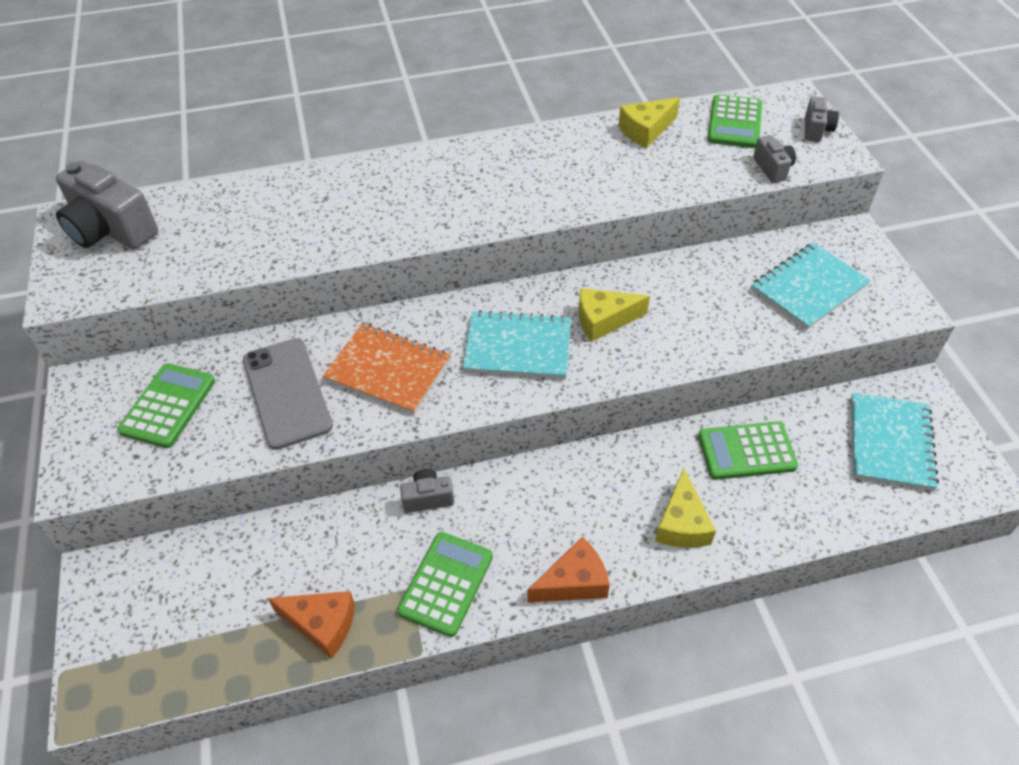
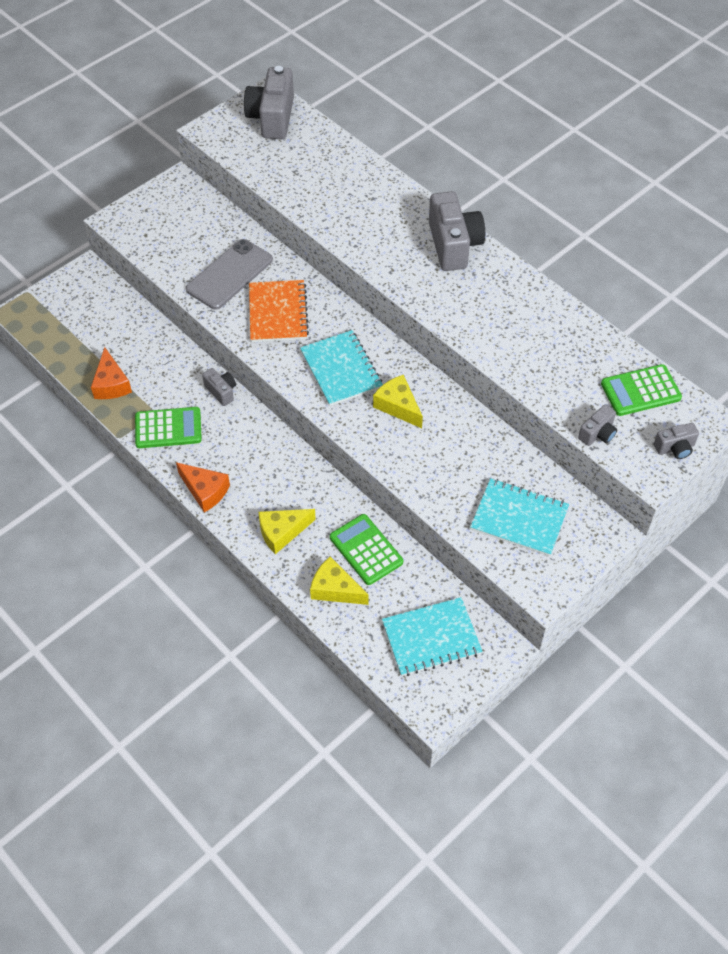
camera: 60 degrees right, 5 degrees up
(168, 406) = (186, 228): green calculator -> none
(450, 166) = (453, 245): none -> grey camera
(646, 130) = (584, 339): yellow cheese -> yellow cheese (335, 589)

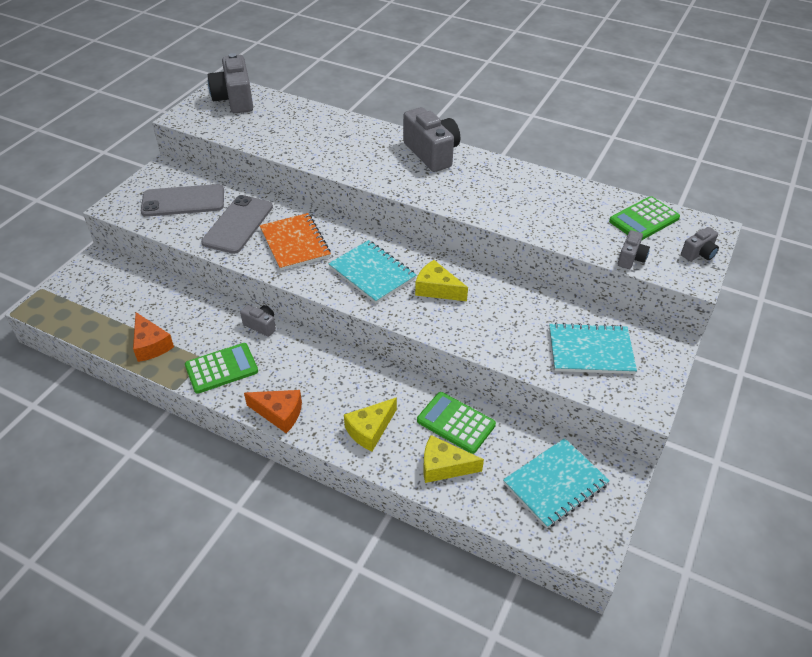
camera: 20 degrees left, 10 degrees down
(184, 231) = (183, 201): none -> grey phone

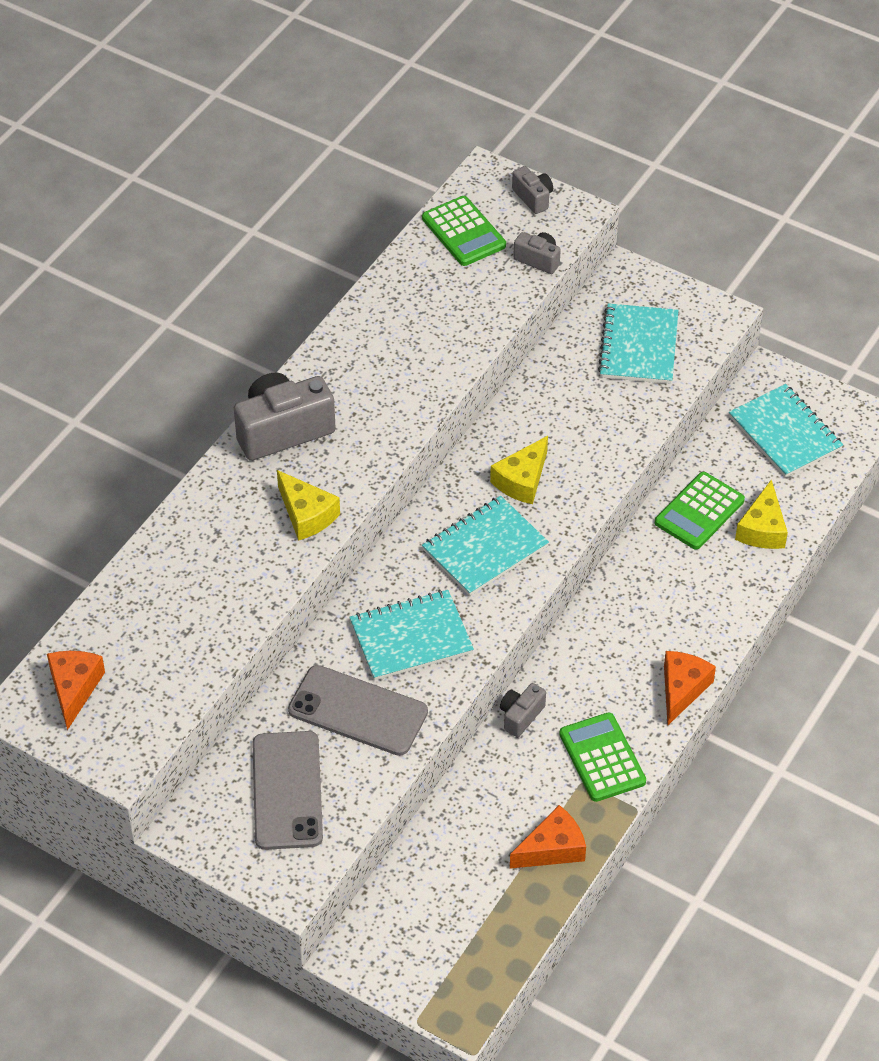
camera: 85 degrees left, 5 degrees up
(235, 99) = (74, 688): grey camera -> orange cheese
(295, 243) = (411, 637): orange notebook -> turquoise notebook
(370, 430) = (709, 596): yellow cheese -> yellow cheese (306, 514)

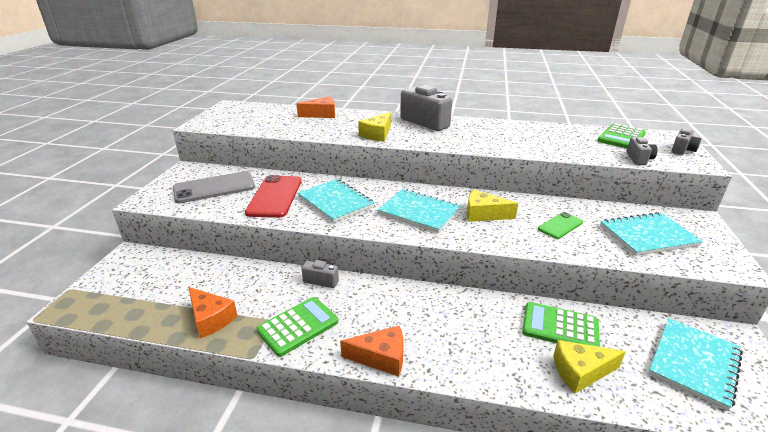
camera: 70 degrees right, 20 degrees down
(74, 688) = (243, 111): orange cheese -> orange cheese (321, 114)
(357, 711) = (275, 196): grey phone -> red phone
(582, 415) = (560, 225): none -> green phone

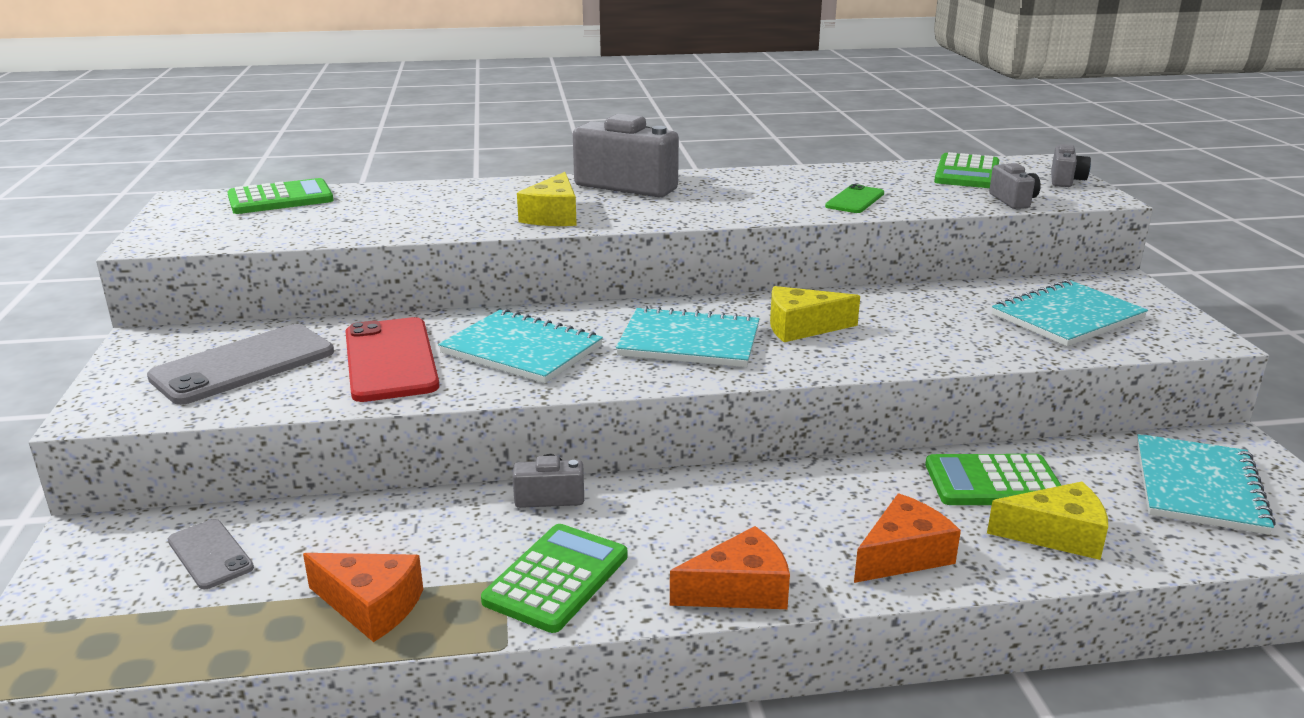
camera: 20 degrees left, 5 degrees down
(166, 275) = (210, 554): none -> grey phone
(266, 109) = (280, 199): none -> green calculator
(321, 114) = (410, 195): orange cheese -> orange cheese (903, 555)
(560, 225) = (933, 324): green phone -> green phone (855, 200)
(580, 372) = (1056, 535): yellow cheese -> yellow cheese turned 150 degrees counterclockwise

